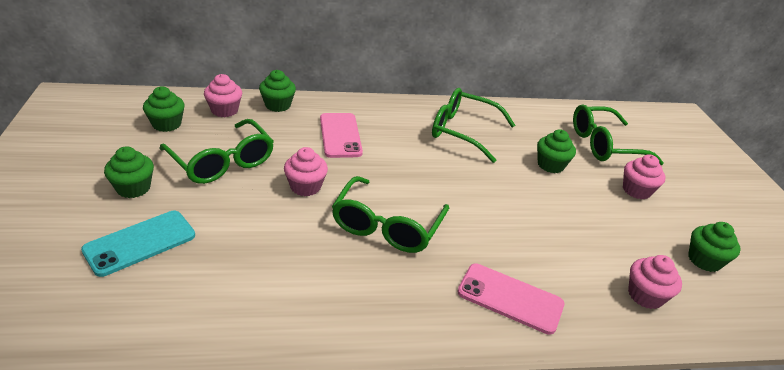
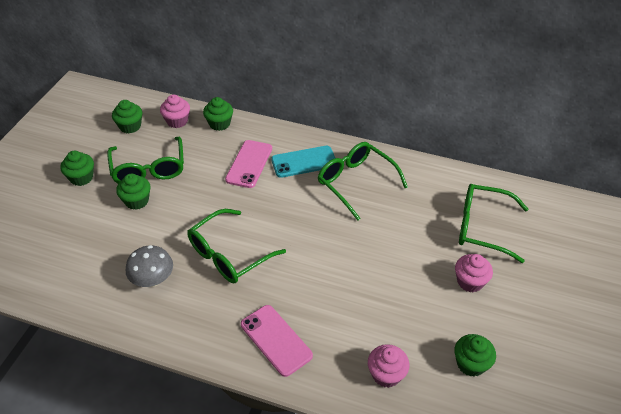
camera: 30 degrees right, 10 degrees up
(140, 243) = (64, 222): turquoise phone -> turquoise phone (304, 162)
(305, 187) = (193, 205): pink cupcake -> none
(313, 277) = (153, 279): none -> grey mushroom
(550, 165) = (409, 235): green cupcake -> green cupcake (137, 201)

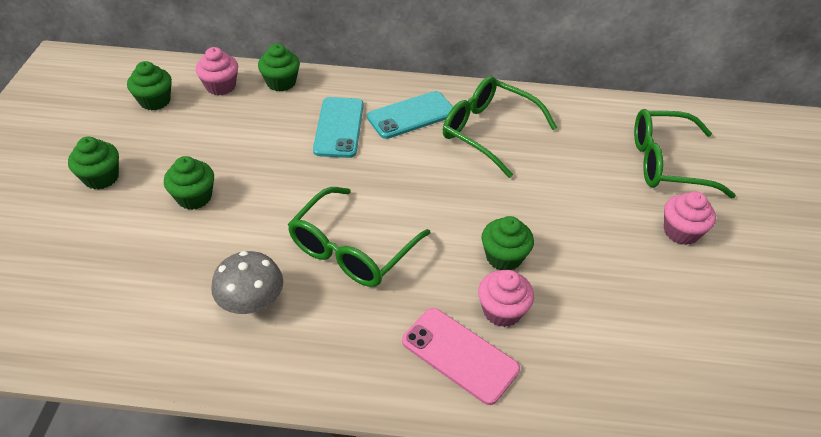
camera: 15 degrees left, 0 degrees up
(149, 169) = (199, 152): green glasses -> none
(249, 164) = (339, 127): pink phone -> turquoise phone
(386, 374) = (627, 373): pink cupcake -> pink cupcake (502, 311)
(471, 364) = (728, 337): green cupcake -> green cupcake (504, 257)

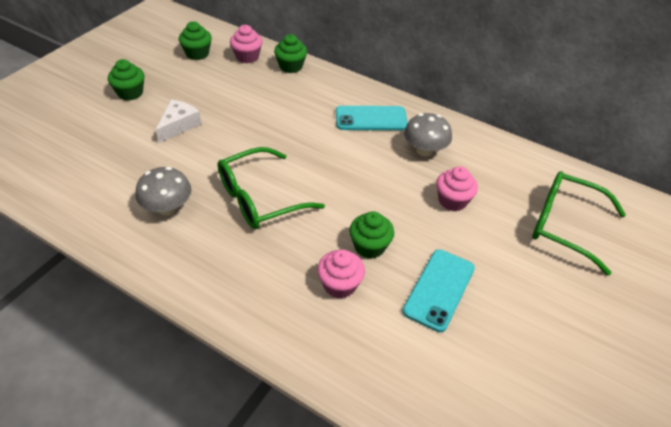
camera: 25 degrees right, 0 degrees up
(194, 197) = (179, 125): green cupcake -> white cheese
(339, 127) = (310, 110): turquoise phone -> turquoise phone (439, 289)
(459, 355) = (284, 303): pink phone -> none
(489, 132) = (424, 150): green glasses -> grey mushroom
(681, 232) = (537, 284): pink cupcake -> pink cupcake (452, 201)

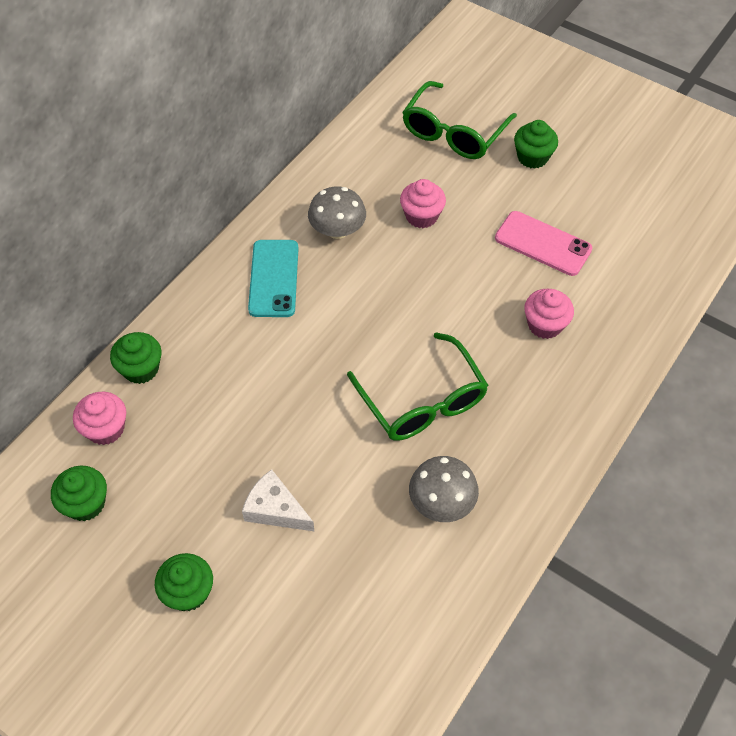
camera: 85 degrees left, 10 degrees up
(369, 246) = (491, 296): green cupcake -> green cupcake (532, 157)
(439, 289) = (543, 243): turquoise phone -> pink phone

